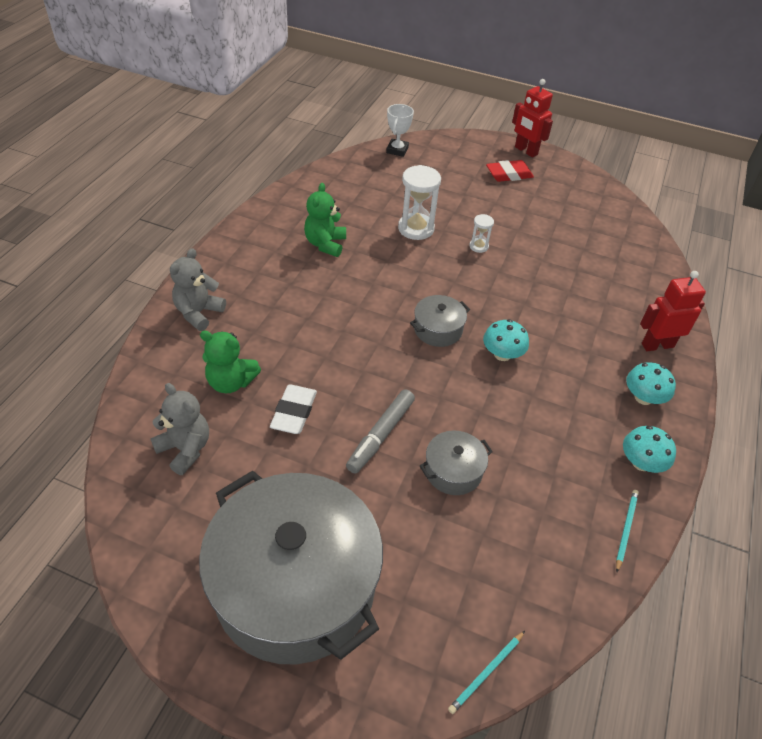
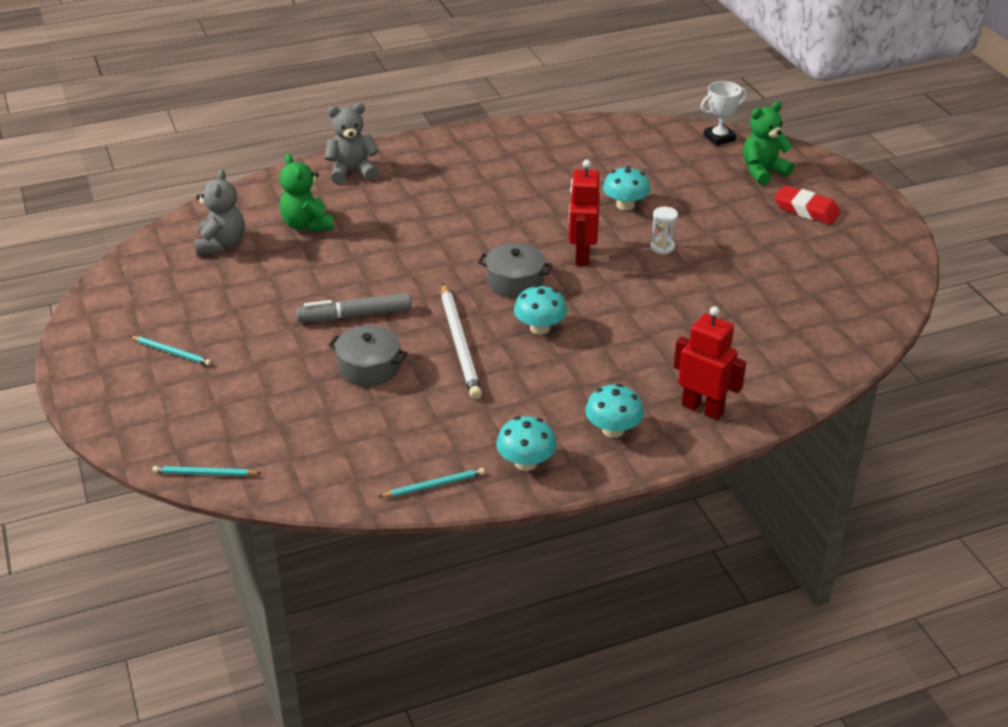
camera: 50 degrees right, 10 degrees down
(294, 412) = (319, 266): white eraser -> none
(295, 585) = (172, 352): grey pot -> turquoise pencil
(325, 244) = (523, 177): green teddy bear -> green teddy bear (763, 172)
(416, 228) = (625, 205): white hourglass -> turquoise mushroom
(477, 404) = (460, 344): none -> white pencil
(525, 151) = (867, 200): red robot -> red robot (582, 256)

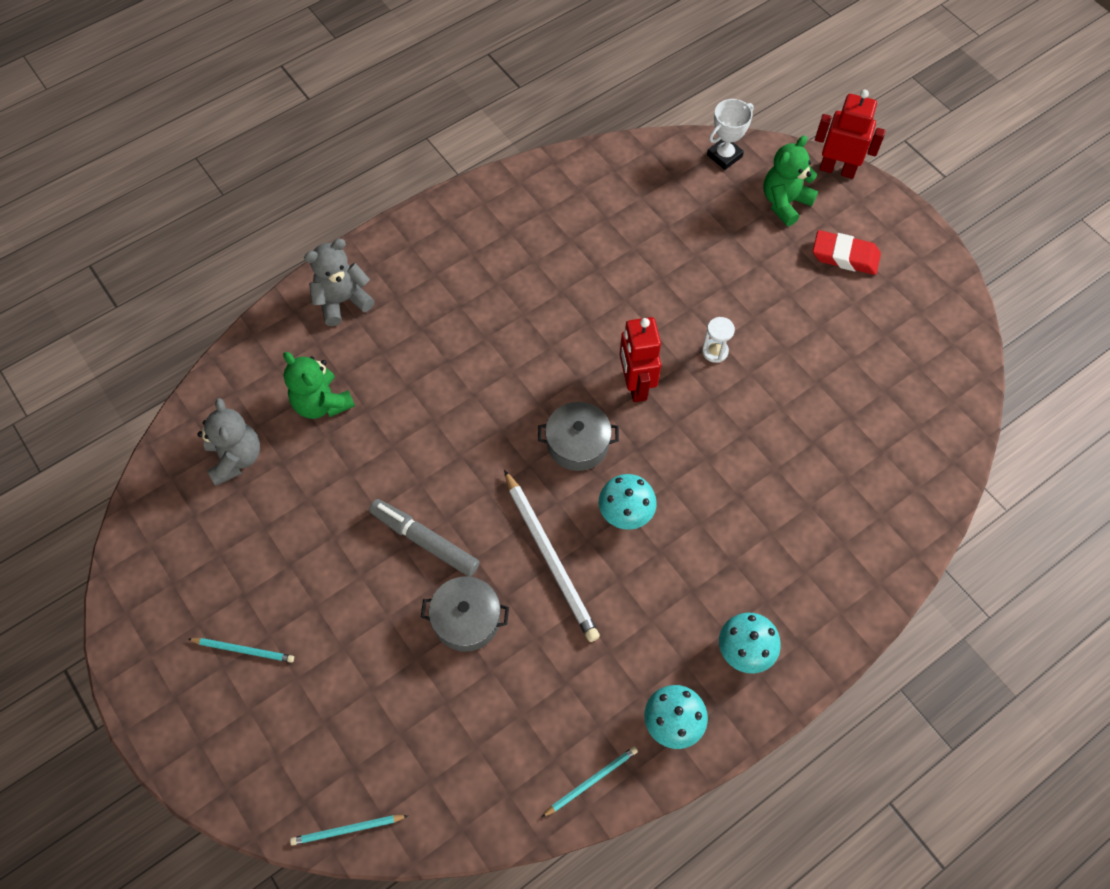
camera: 15 degrees left, 25 degrees up
(355, 316) = (424, 541): grey marker -> grey marker turned 60 degrees clockwise
(625, 205) = (657, 291): turquoise mushroom -> none
(703, 408) = (824, 594): red robot -> red robot (837, 169)

